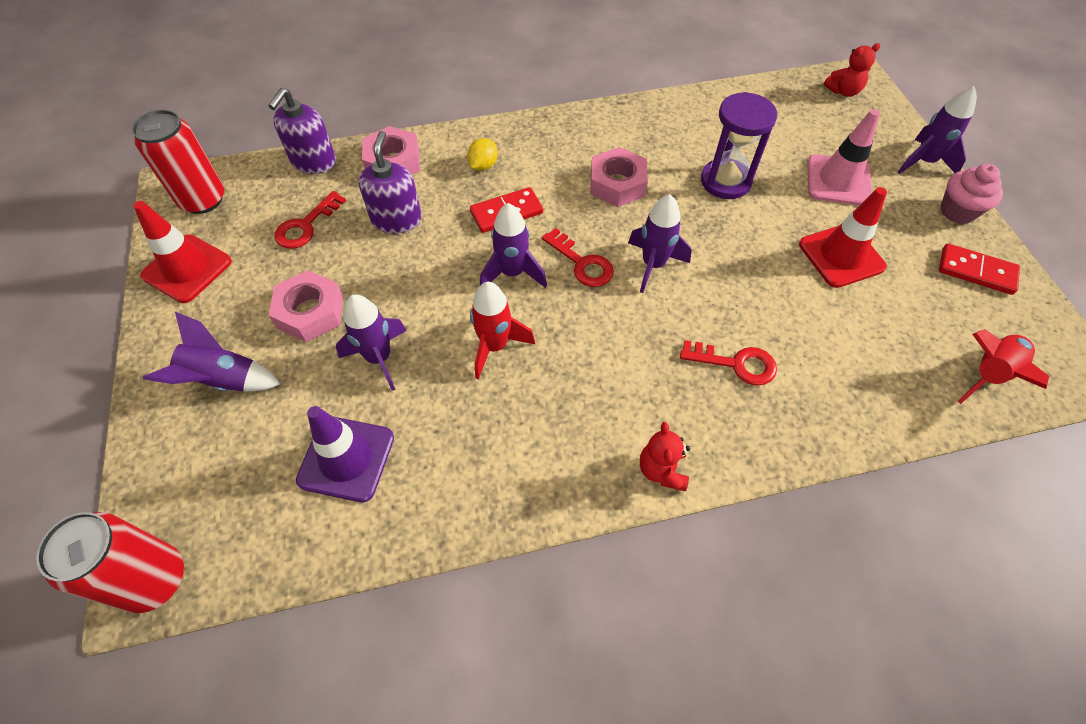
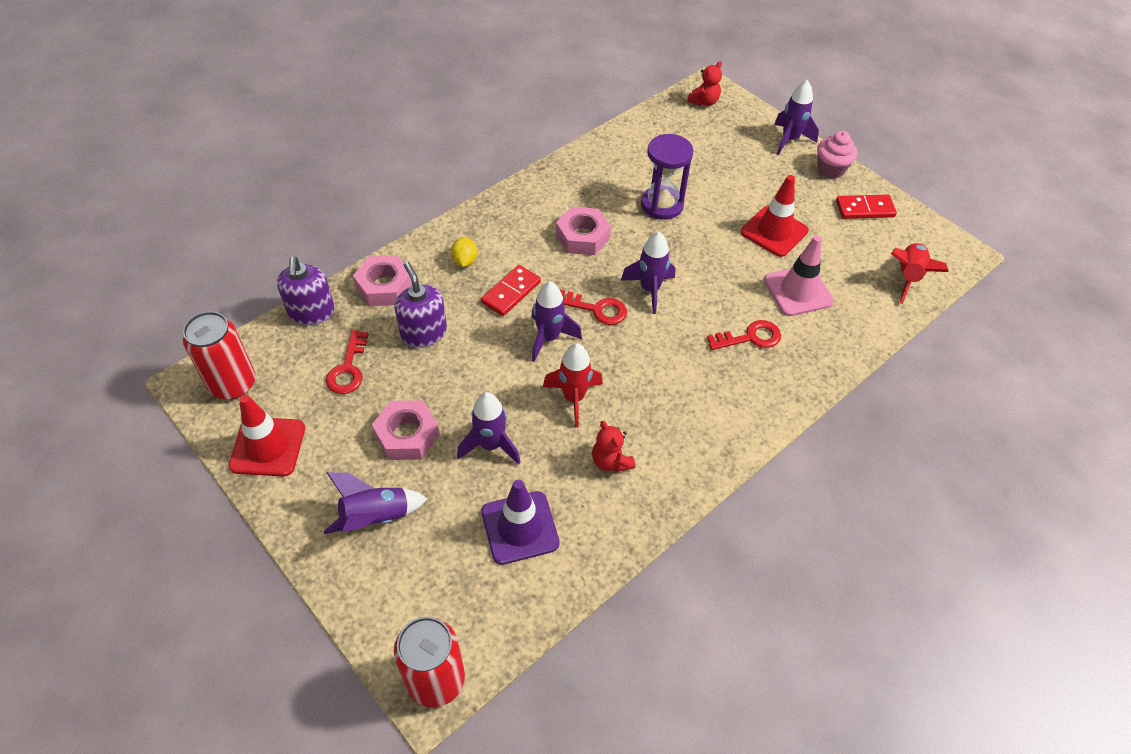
camera: 30 degrees left, 5 degrees down
(662, 470) = (746, 431): red teddy bear -> red teddy bear (611, 461)
(838, 181) = (740, 175): pink traffic cone -> pink traffic cone (798, 291)

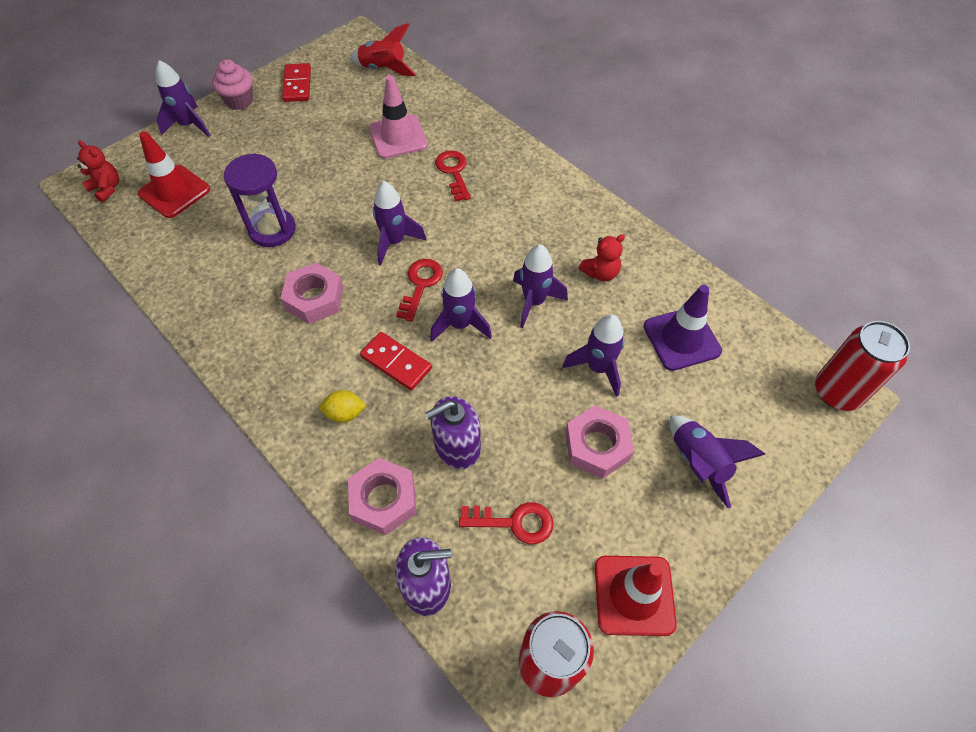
camera: 90 degrees left, 5 degrees up
(573, 398) = (534, 302): red rocket -> purple rocket
(774, 231) = (321, 147): red traffic cone -> red traffic cone (174, 192)

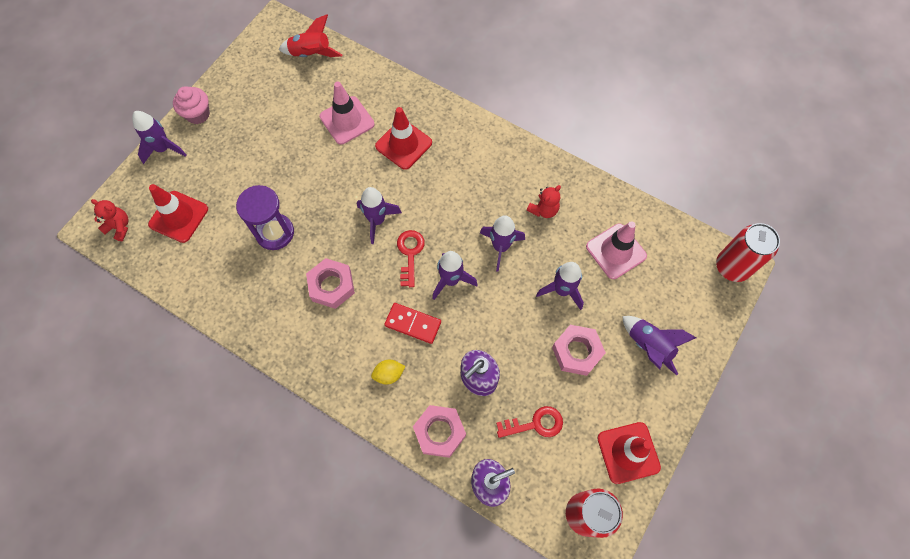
camera: 15 degrees left, 10 degrees up
(297, 85) = (242, 86): red domino -> none
(454, 172) = (403, 144): red key -> red traffic cone
(681, 339) = (616, 251): purple traffic cone -> pink traffic cone

